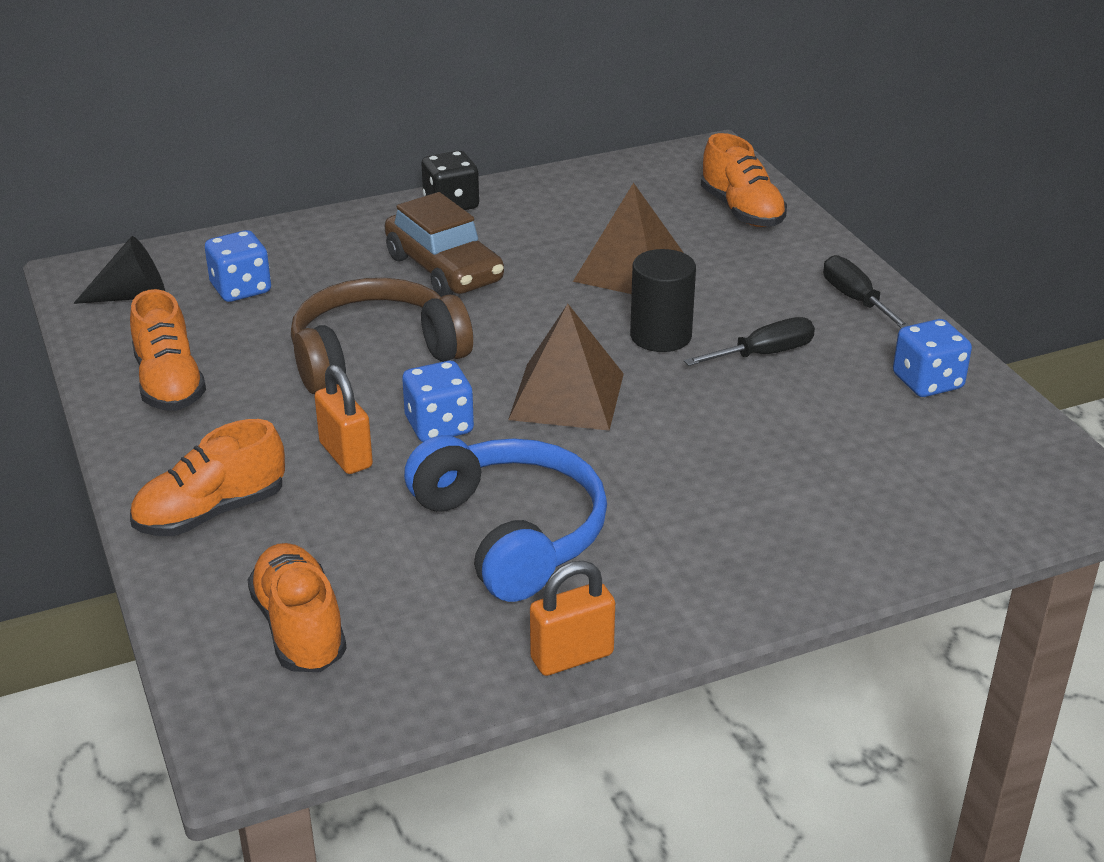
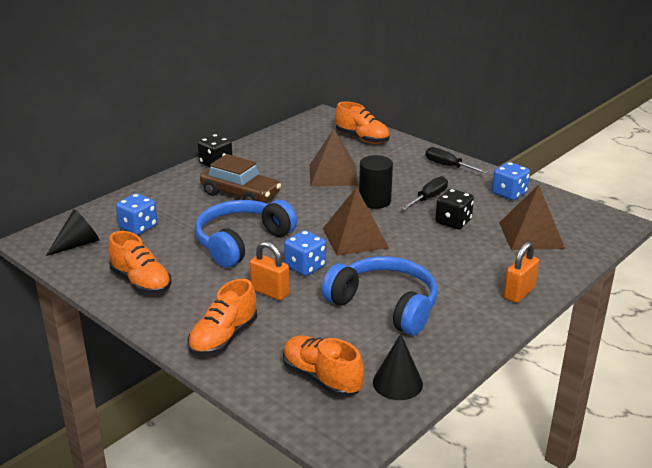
camera: 25 degrees left, 5 degrees down
(375, 355) = (242, 242): brown headphones -> blue headphones
(412, 676) = (397, 383): none -> black cone
(572, 657) = (463, 351): orange padlock -> orange padlock (519, 293)
(769, 411) = (453, 222): none -> black dice
(896, 475) = (531, 235): none -> brown pyramid

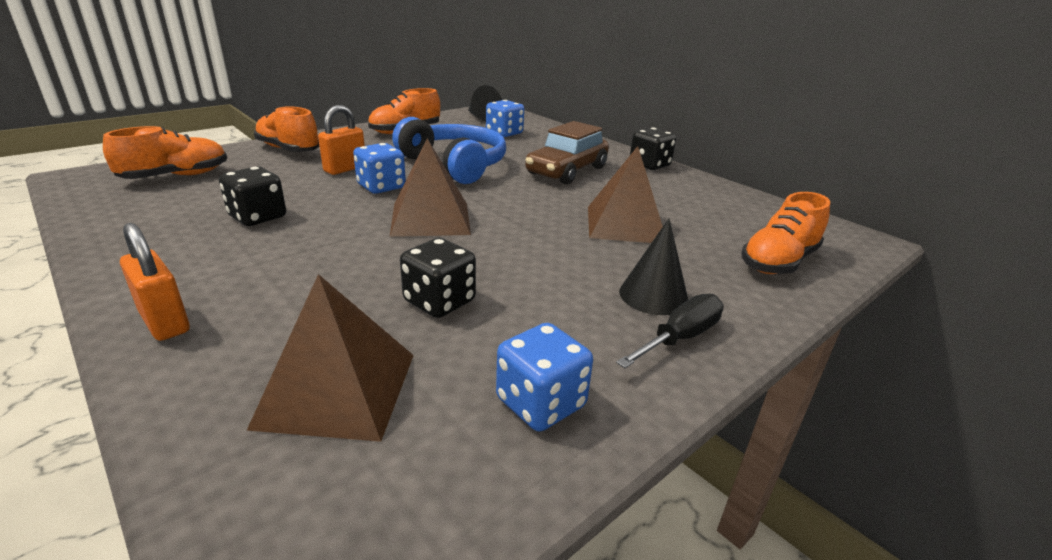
camera: 95 degrees right, 0 degrees up
(375, 201) = (534, 244): black cylinder -> none
(385, 305) = (257, 217): blue headphones -> black dice
(397, 383) = (113, 205): black cone -> black cone (653, 295)
(428, 198) = (535, 291): black screwdriver -> none

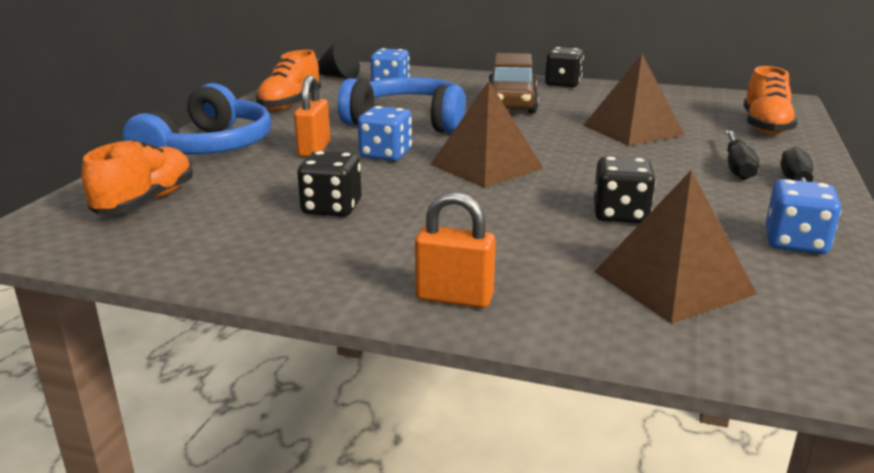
camera: 30 degrees left, 5 degrees down
(288, 150) = (208, 148): orange shoe -> blue headphones
(653, 295) = (737, 167): black cone -> black screwdriver

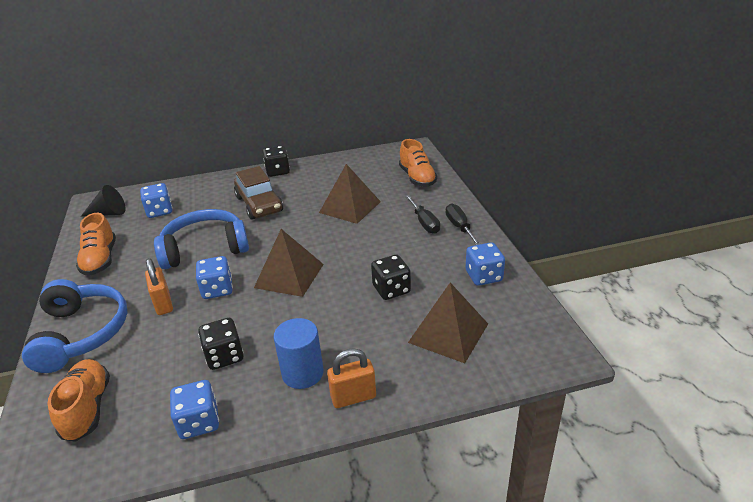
camera: 30 degrees left, 10 degrees up
(239, 251) = (199, 422): none -> blue dice
(410, 252) = (302, 373): none -> blue cylinder

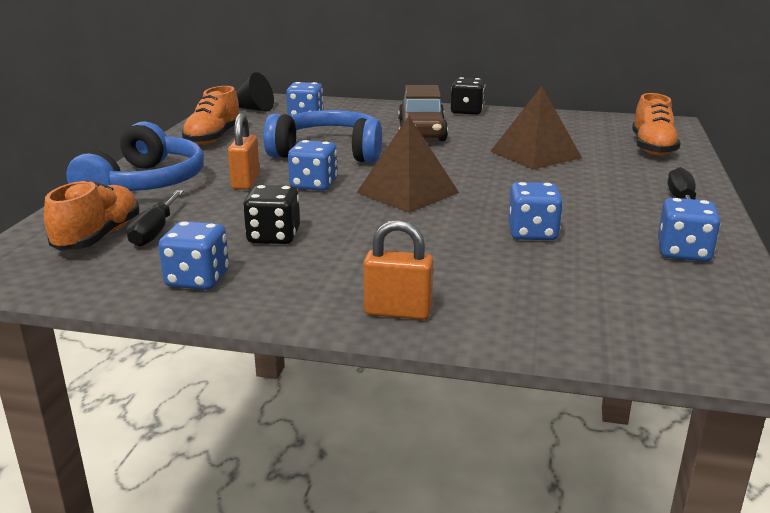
camera: 25 degrees right, 10 degrees down
(302, 373) = (352, 274): blue cylinder -> none
(391, 289) = (532, 233): black dice -> blue dice
(424, 223) = (630, 187): black screwdriver -> black screwdriver (155, 231)
(448, 333) = (583, 291): brown pyramid -> none

